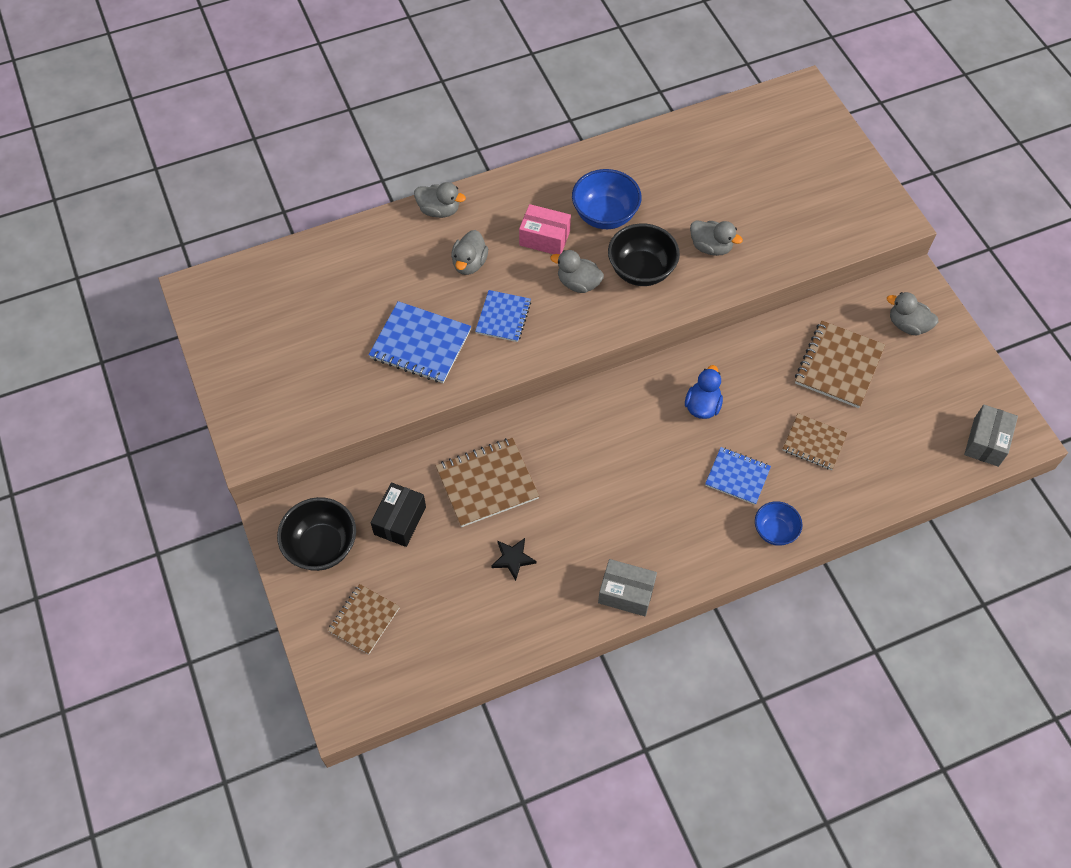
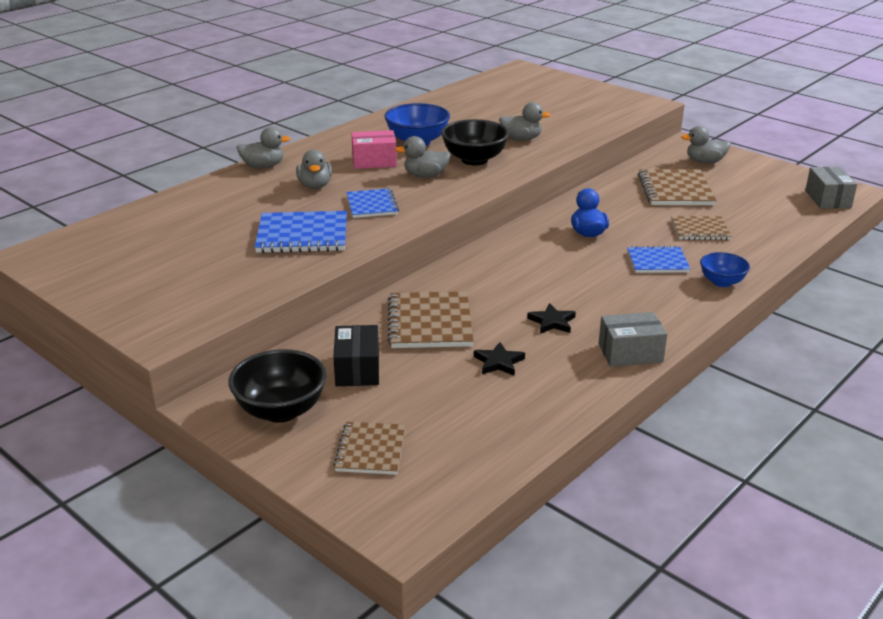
camera: 25 degrees left, 30 degrees down
(487, 483) = (430, 323): brown notebook -> brown notebook turned 45 degrees counterclockwise
(587, 524) = (552, 322): none -> black star

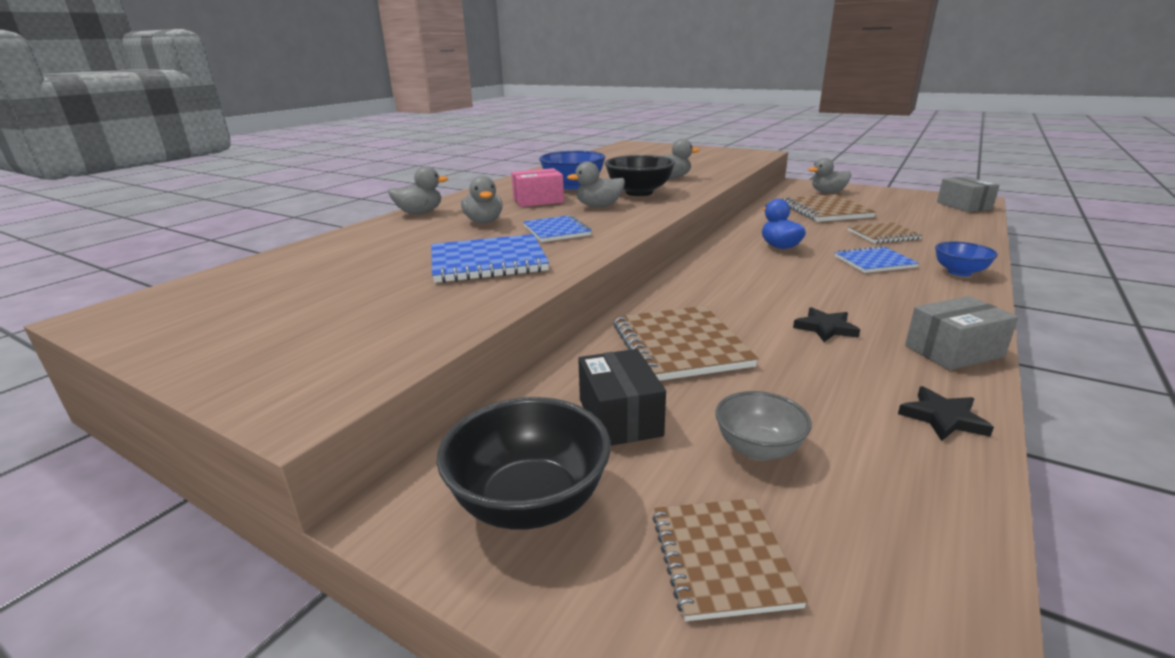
camera: 10 degrees left, 5 degrees down
(432, 400) = (758, 449): none -> grey bowl
(499, 362) = (805, 382): black star -> black star (943, 418)

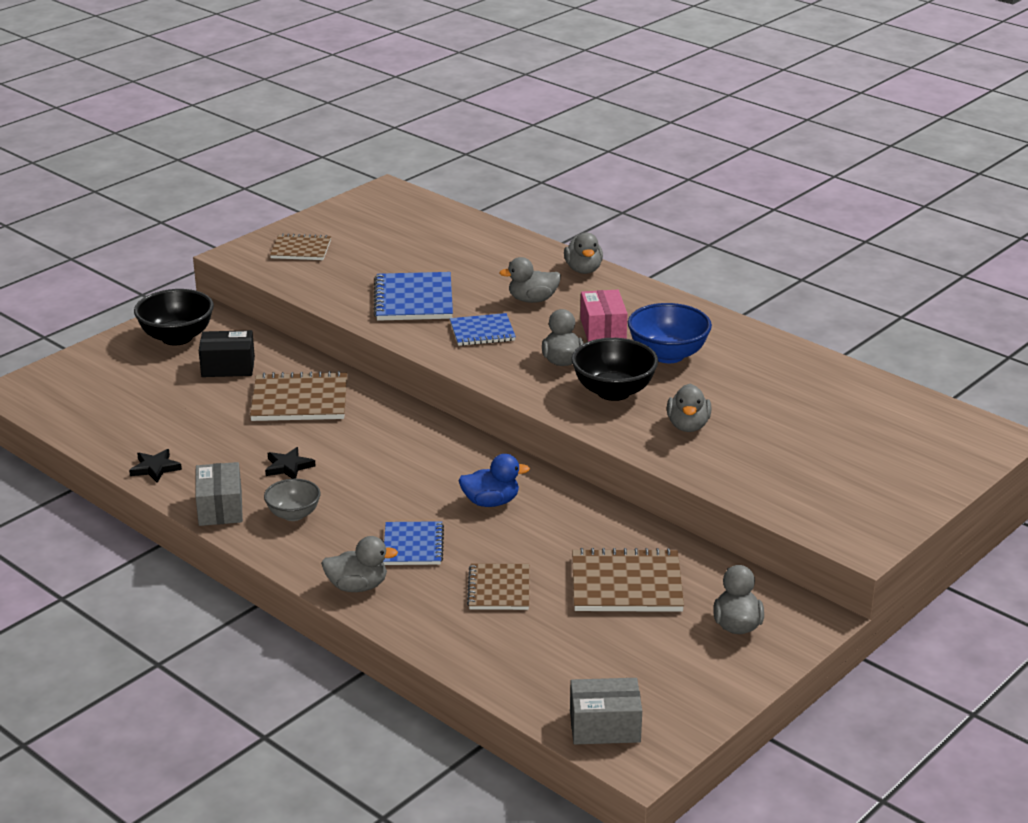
camera: 100 degrees right, 5 degrees up
(722, 558) = (112, 376): brown notebook -> brown notebook (301, 249)
(758, 449) = (172, 402): grey bowl -> grey bowl (293, 514)
(959, 272) = (357, 586): blue bowl -> grey duck

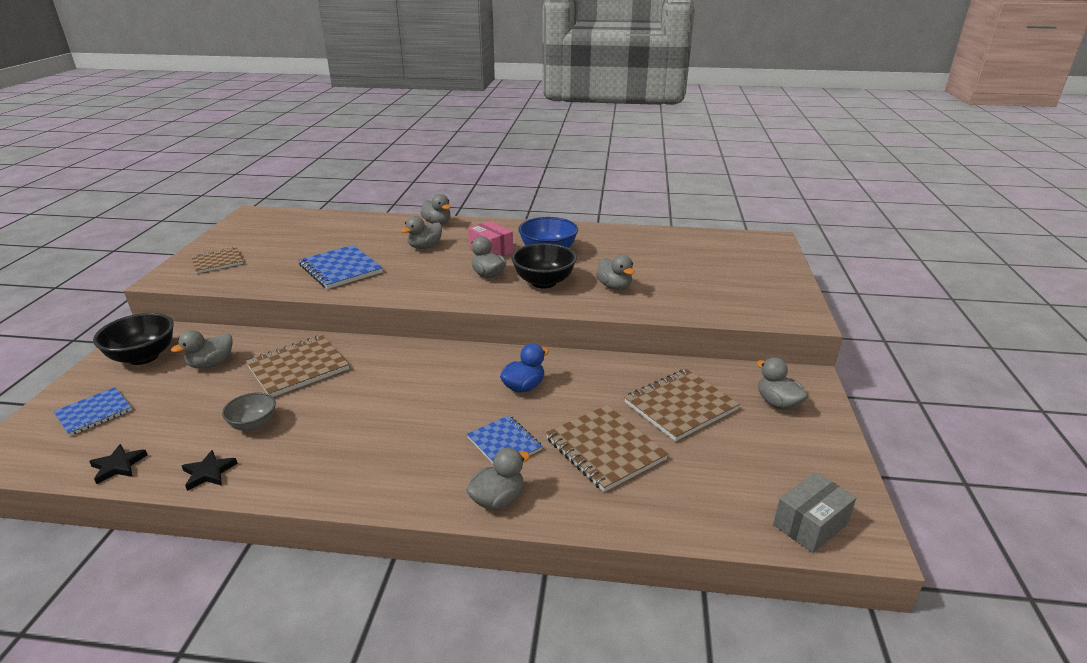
camera: 35 degrees left, 0 degrees up
(220, 508) = (306, 483): grey box -> none
(228, 367) = (211, 364): black box -> grey duck
(288, 467) = (337, 422): black star -> black star (118, 466)
(293, 514) = (380, 460): grey bowl -> grey bowl (254, 424)
(482, 332) = (413, 274): blue notebook -> blue notebook (94, 413)
(499, 589) = (605, 449): brown notebook -> brown notebook, size x1.55

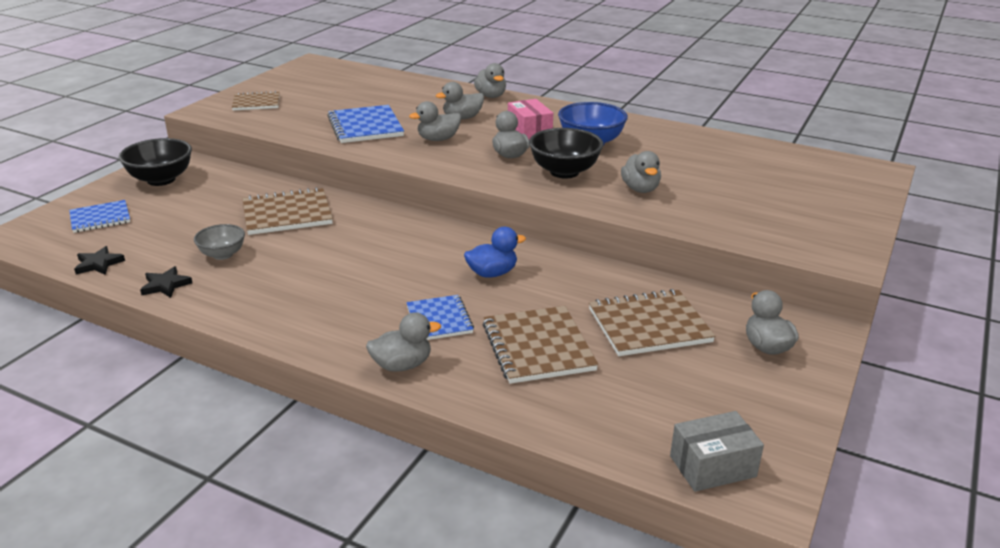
camera: 20 degrees right, 0 degrees up
(211, 364) = (214, 196): grey duck -> grey duck (438, 139)

